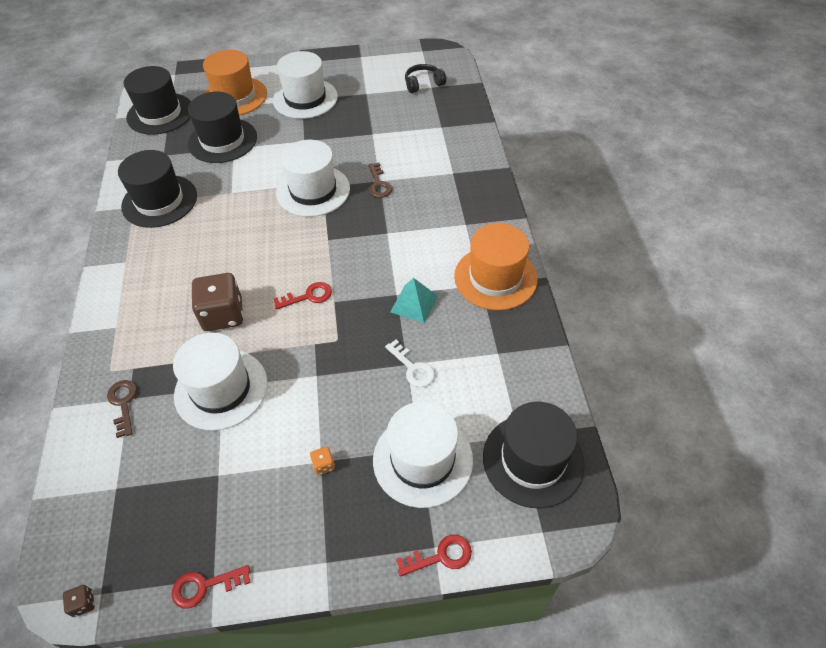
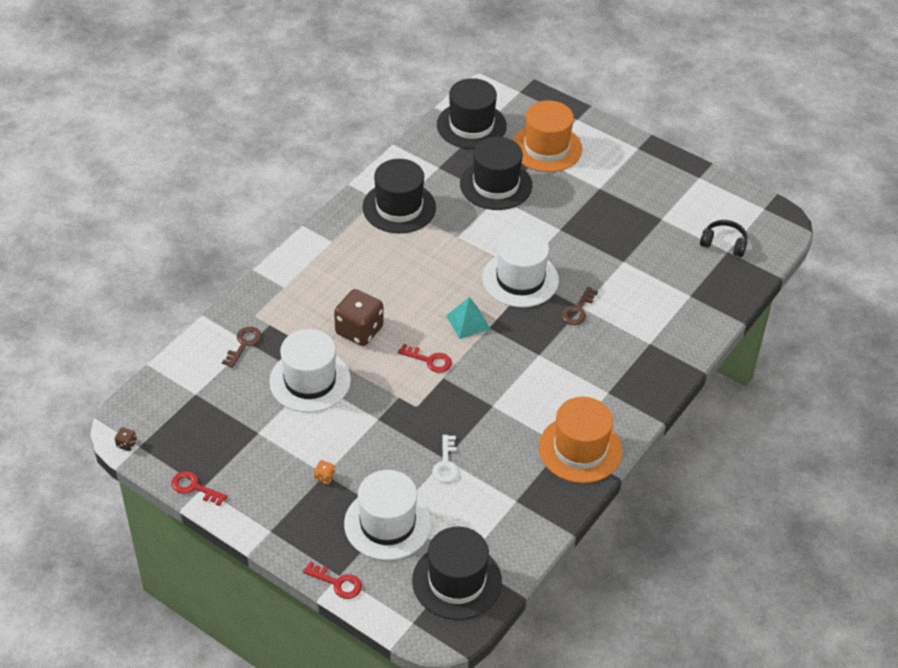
camera: 40 degrees right, 5 degrees down
(305, 98) = (603, 189): white hat -> none
(414, 304) = (497, 422): turquoise pyramid -> turquoise pyramid (468, 322)

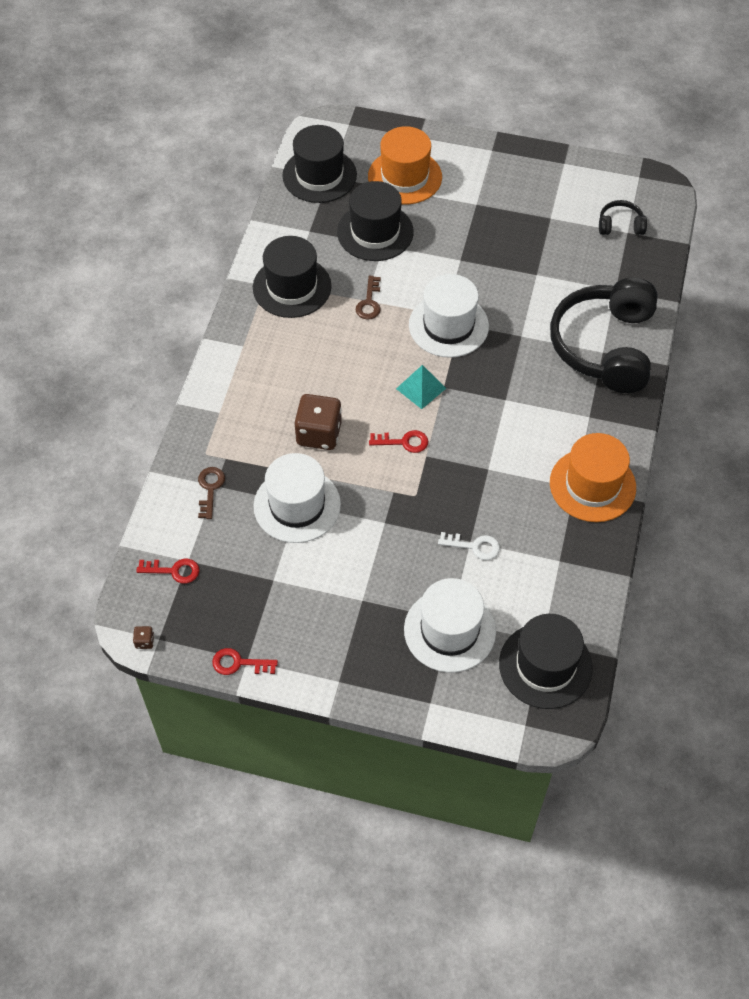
camera: 20 degrees left, 10 degrees up
(324, 477) = (363, 604): orange dice -> none
(337, 583) = (432, 711): red key -> red key (173, 571)
(446, 464) = (474, 546): white key -> white key turned 60 degrees counterclockwise
(578, 310) = (519, 340): brown key -> brown key (369, 302)
(654, 339) = (605, 346): none -> black headphones

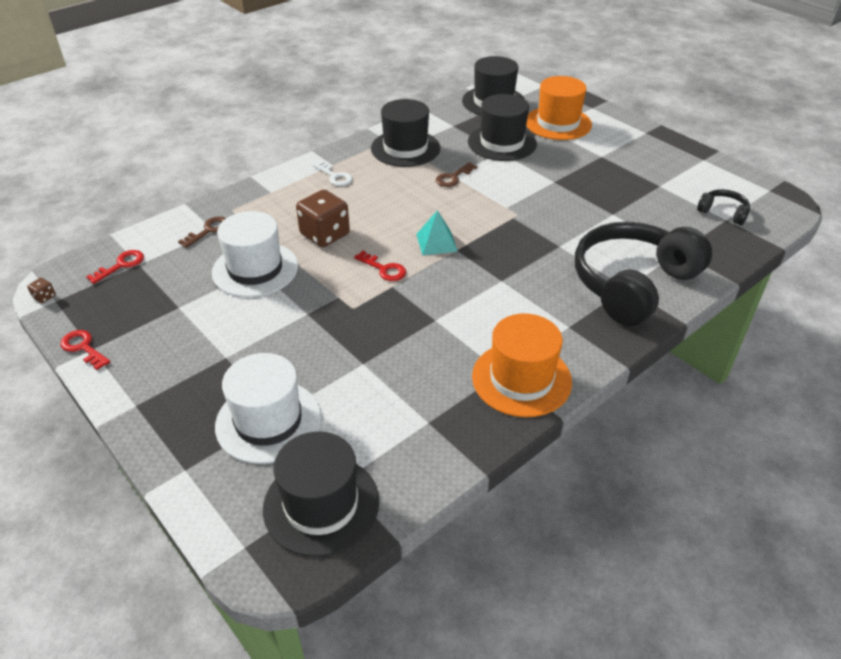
camera: 35 degrees right, 15 degrees down
(173, 571) = (121, 265): red key -> red key turned 90 degrees counterclockwise
(448, 325) = (502, 215): white hat -> none
(474, 546) = (361, 369): white key -> white key (335, 176)

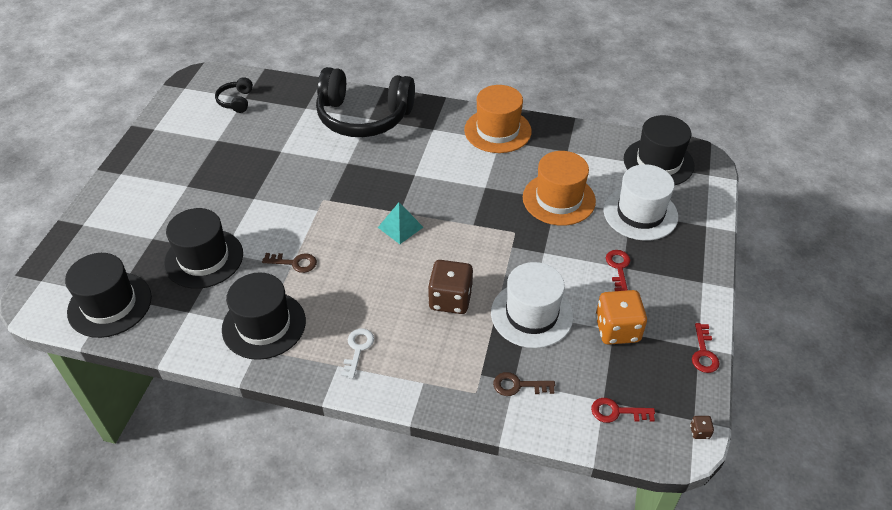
camera: 125 degrees left, 5 degrees up
(176, 309) = (617, 329): none -> orange dice
(384, 269) = (459, 239): red key -> red key (618, 268)
(558, 123) = (135, 235): orange hat -> orange hat (559, 199)

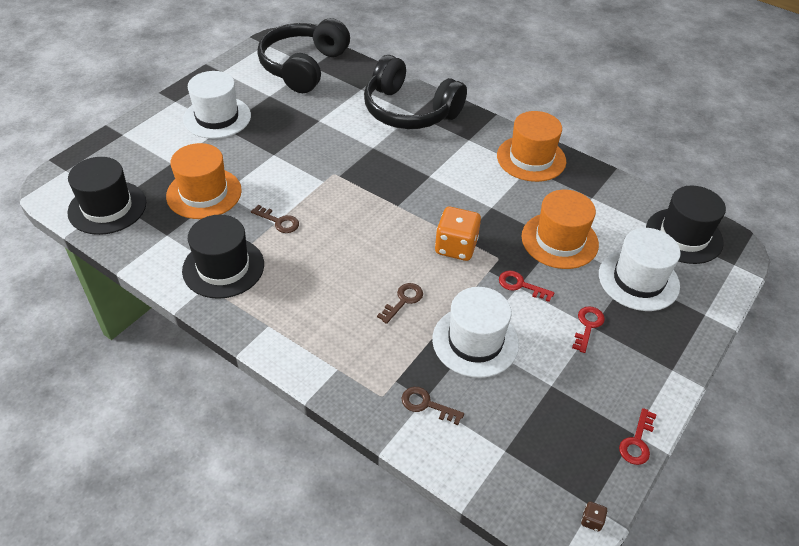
camera: 20 degrees right, 0 degrees up
(175, 178) = (217, 117): none -> white hat
(204, 258) = (204, 193): black hat -> orange hat
(236, 101) = (303, 67): black headphones -> black headphones, size x2.36
(358, 349) = (293, 317): white key -> none
(400, 227) = (391, 219): turquoise pyramid -> none
(450, 299) = (403, 301): brown dice -> brown key
(617, 329) = (555, 386): orange dice -> orange dice (456, 247)
(617, 412) = (513, 467): red key -> red key (521, 285)

